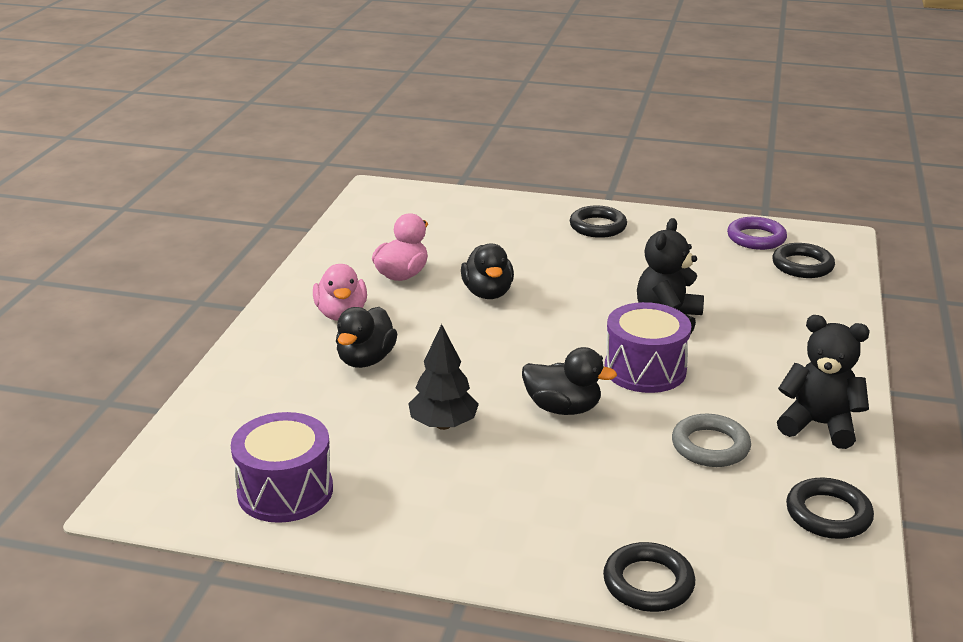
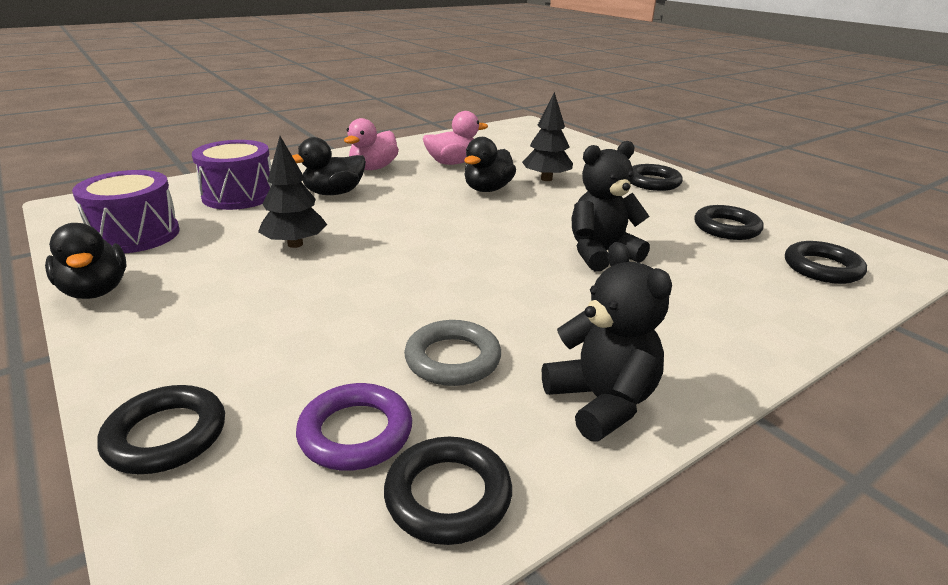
camera: 40 degrees right, 0 degrees up
(514, 259) = (546, 179): none -> black tree
(563, 408) = (392, 272): black duck -> black duck (95, 291)
(645, 369) = (511, 277): purple drum -> purple drum (239, 196)
(708, 254) = (726, 228): none -> black ring
(756, 238) = (800, 233): purple ring -> purple ring (355, 432)

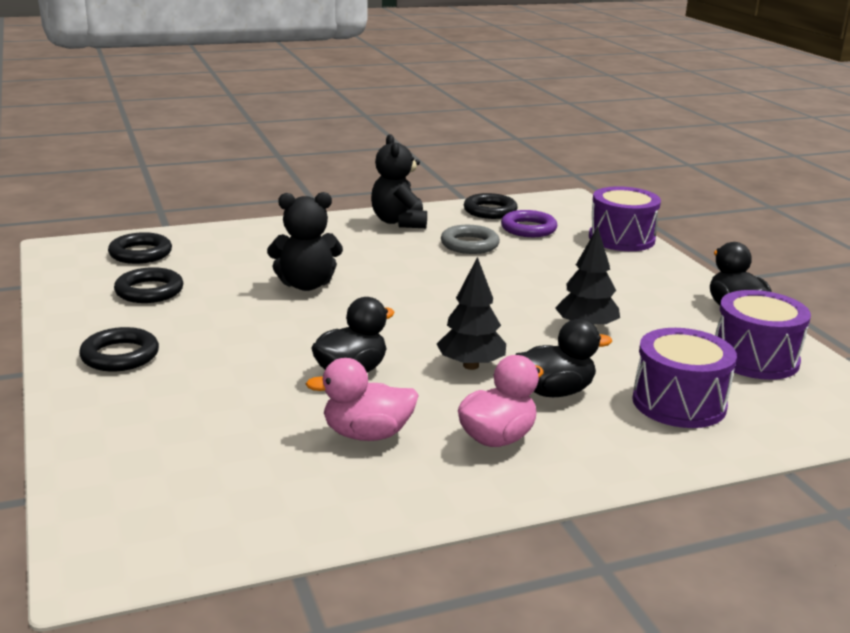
camera: 165 degrees left, 5 degrees down
(166, 435) = (621, 238): black ring -> purple drum
(546, 179) = (255, 380): black tree -> black tree (471, 365)

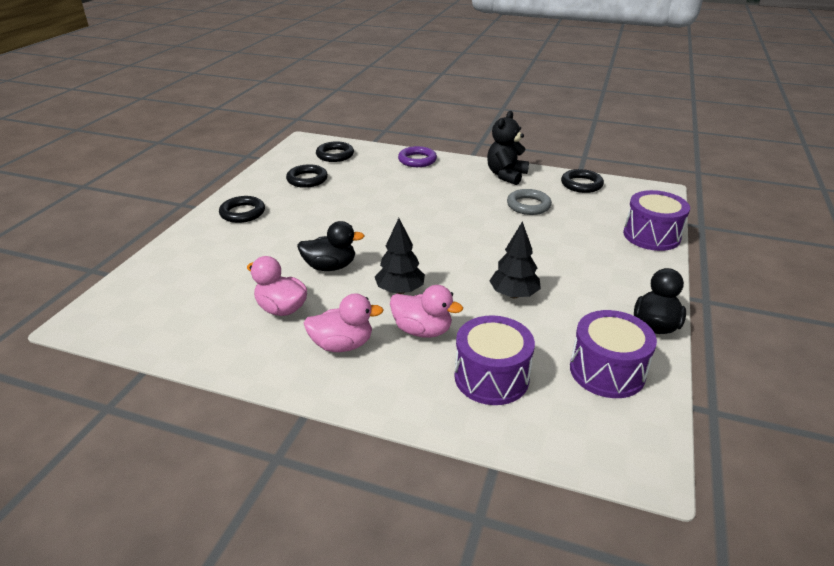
camera: 40 degrees right, 10 degrees up
(306, 285) = (388, 202): black teddy bear -> none
(528, 229) = (589, 206): purple ring -> purple ring (417, 160)
(554, 391) = (422, 330): black duck -> pink duck

